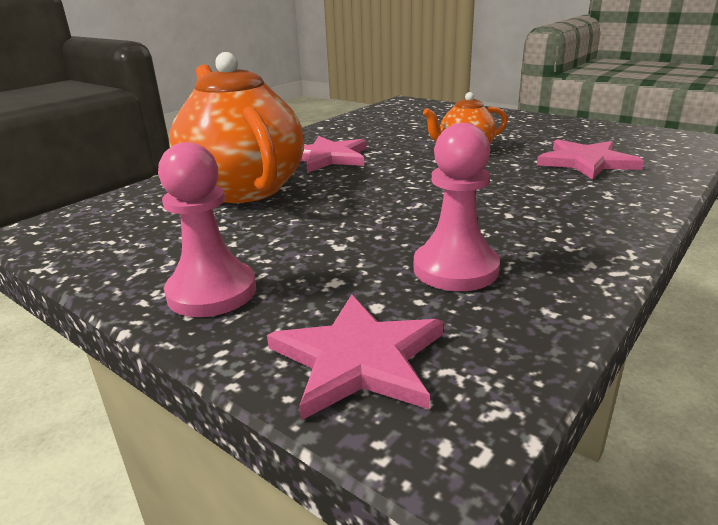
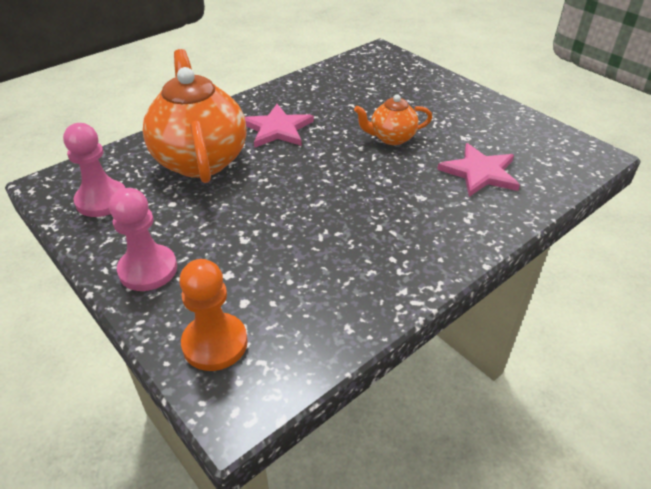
camera: 10 degrees right, 15 degrees up
(358, 359) = (215, 343): pink star -> orange pawn
(455, 269) = (310, 278): pink pawn -> pink pawn (102, 200)

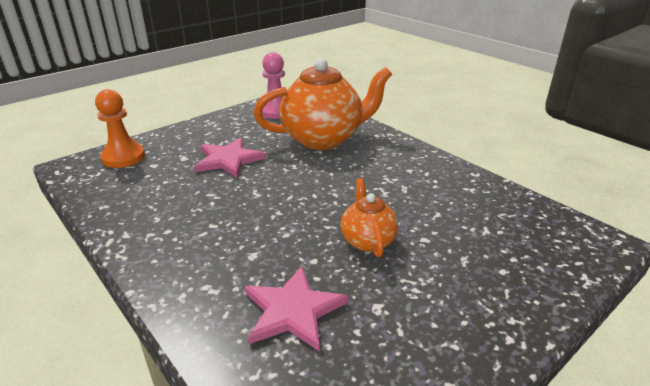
camera: 90 degrees right, 10 degrees down
(148, 269) = (200, 132): pink pawn -> none
(277, 129) = (375, 170): pink star -> pink star (228, 160)

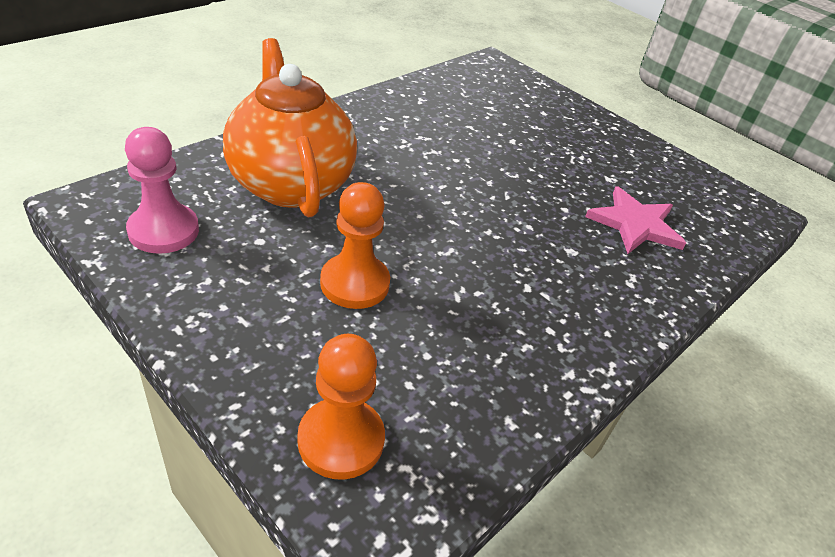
camera: 100 degrees left, 10 degrees up
(228, 160) = (355, 283): pink star -> orange pawn
(367, 240) = (524, 173): orange teapot -> none

